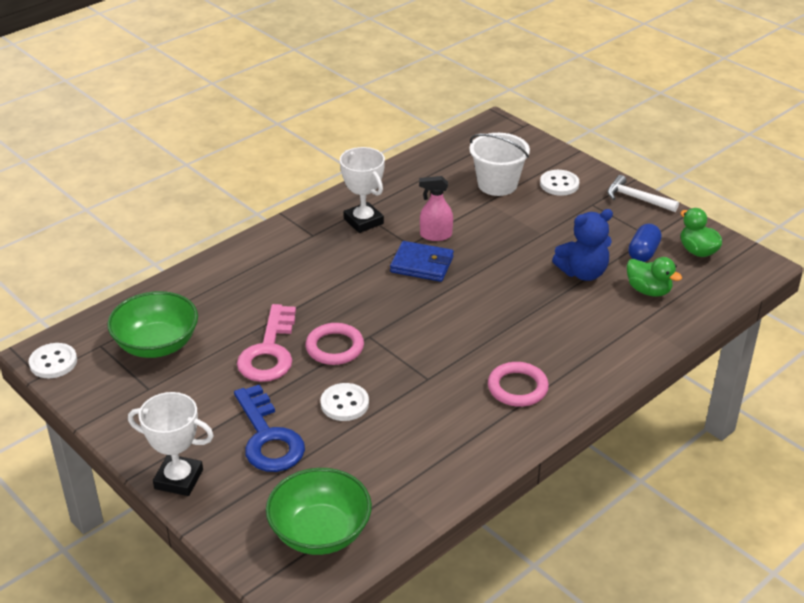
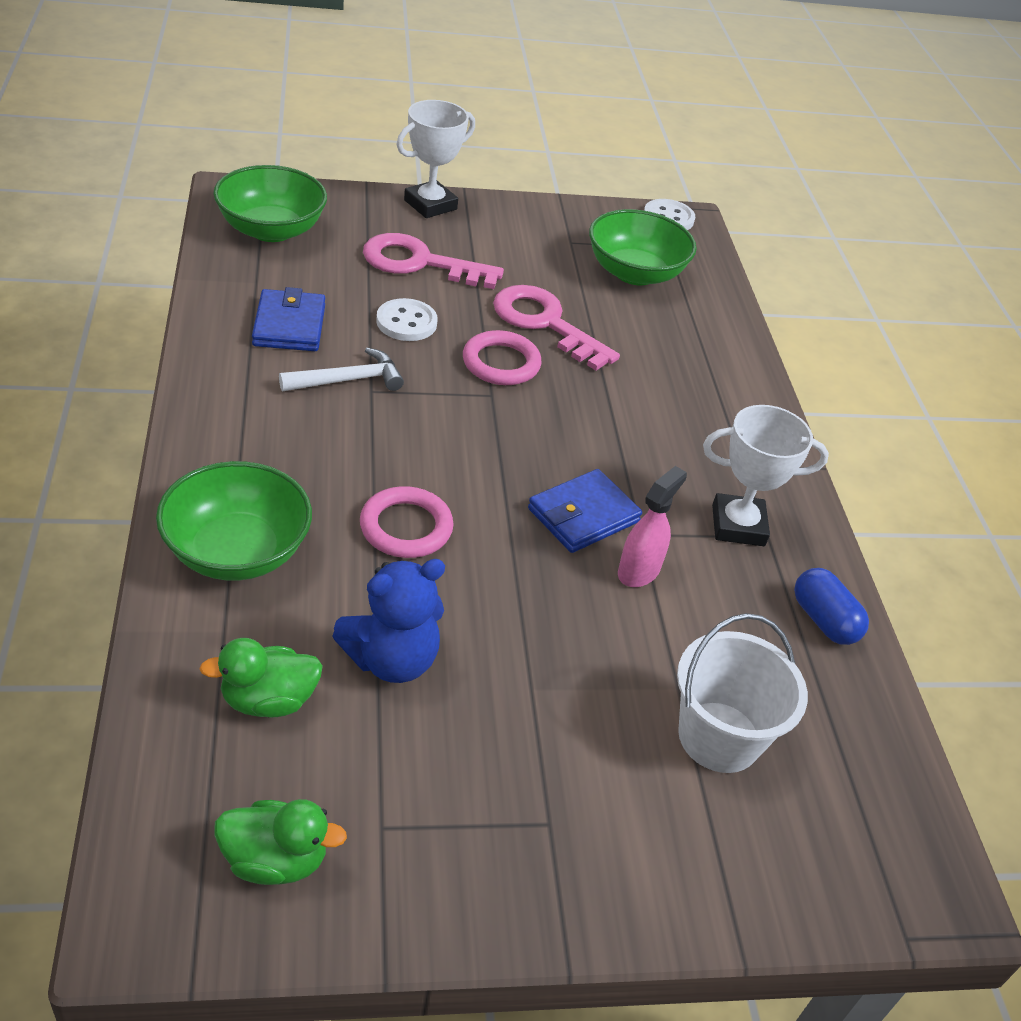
camera: 120 degrees right, 5 degrees up
(268, 438) = (419, 263): blue key -> pink key
(415, 447) = (289, 325): none -> blue wallet
(517, 388) = (269, 439): pink ring -> pink ring (406, 527)
(559, 184) = (651, 826): white button -> none
(583, 273) = (391, 659): blue teddy bear -> blue teddy bear turned 135 degrees counterclockwise
(598, 348) = (237, 551): none -> green bowl
(636, 199) = (504, 911): white hammer -> white hammer (348, 380)
(643, 253) = (354, 776): blue capsule -> blue capsule (823, 620)

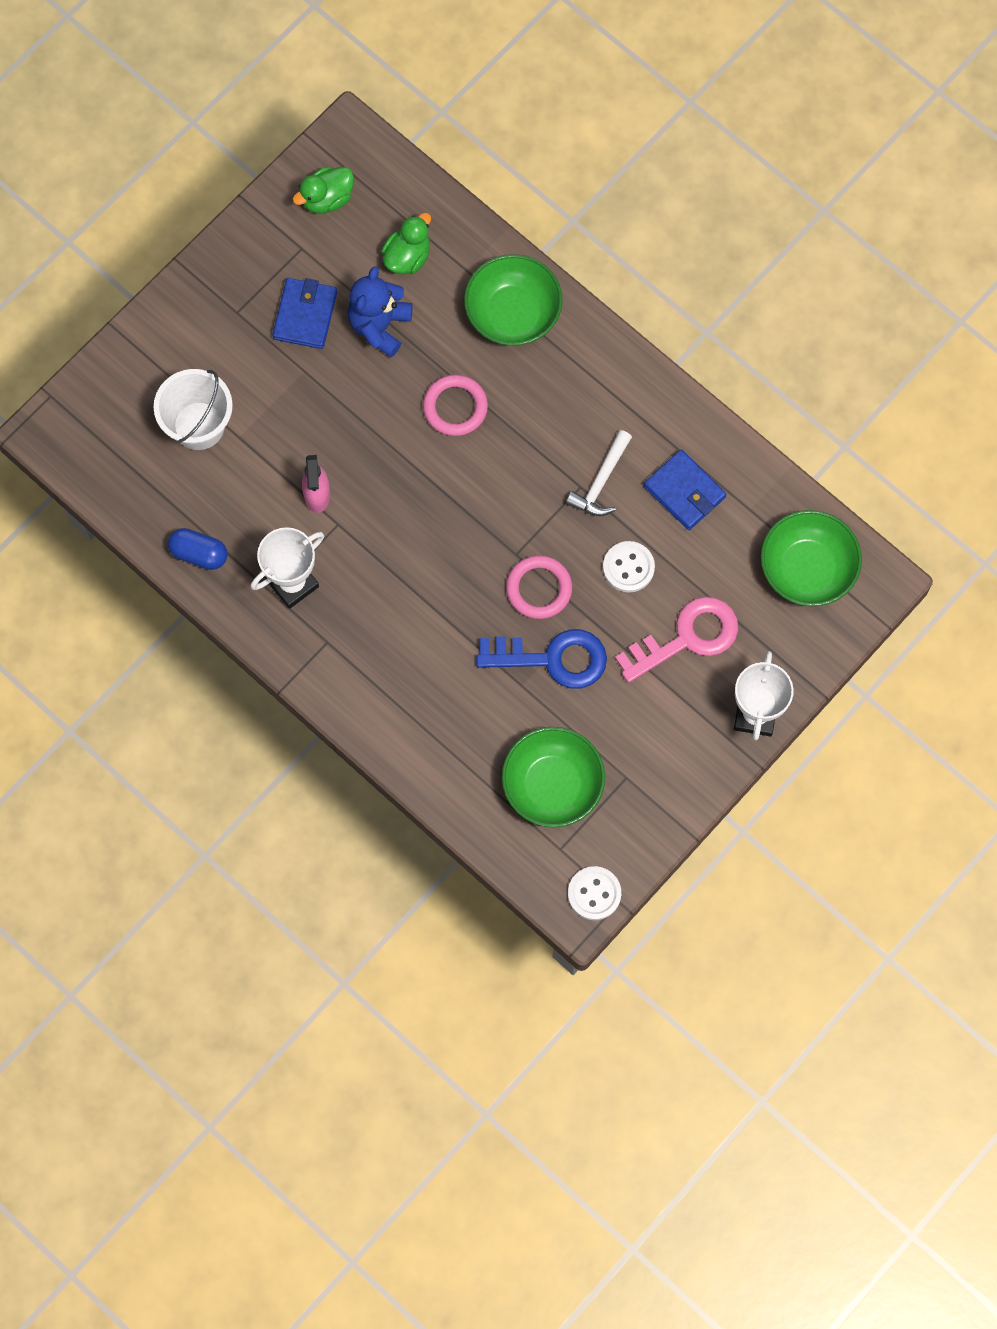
camera: 145 degrees right, 30 degrees up
(545, 323) = (553, 659): pink key -> blue key
(583, 515) = (378, 507): blue wallet -> blue wallet (305, 315)

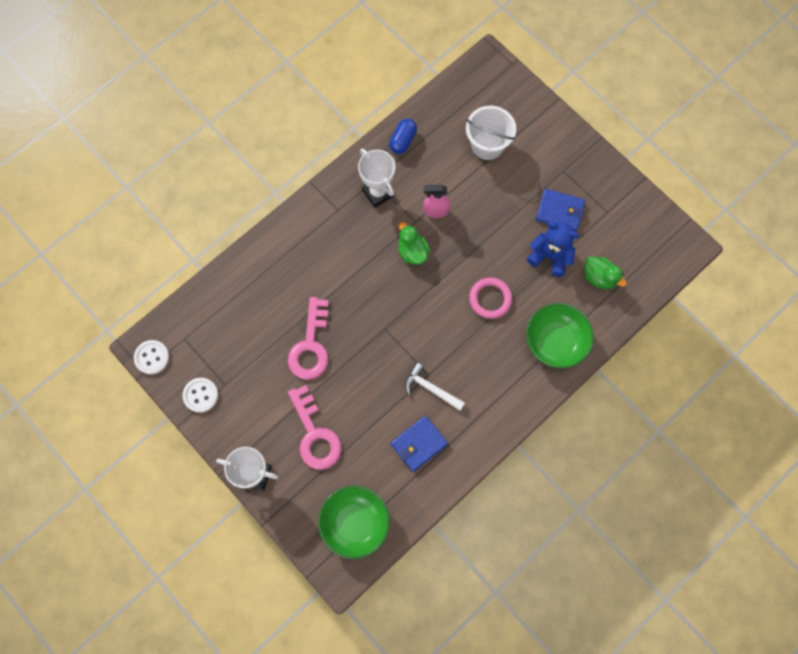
camera: 95 degrees right, 0 degrees up
(327, 199) = (642, 230): green duck -> green duck (412, 252)
(539, 589) = (359, 341): pink ring -> none
(552, 785) = (226, 338): green bowl -> none
(553, 659) = (310, 346): blue key -> pink key
(628, 567) = (368, 401): white button -> white button (200, 395)

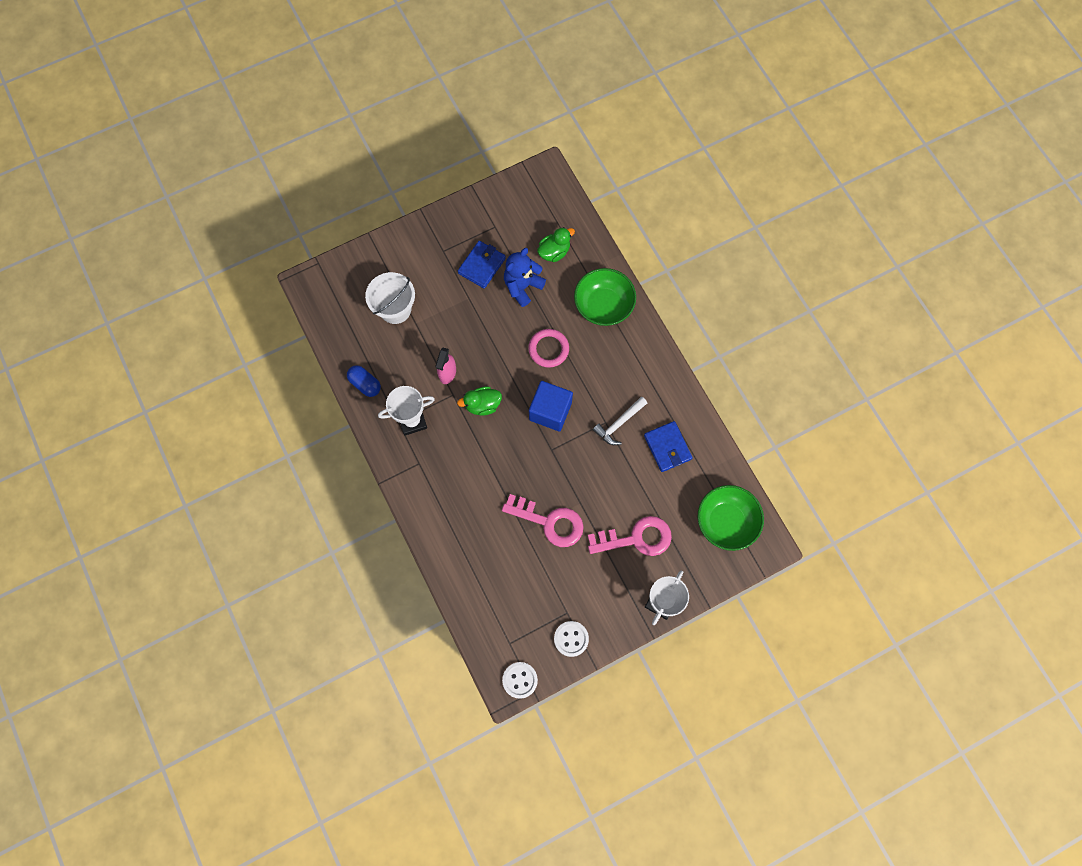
camera: 75 degrees left, 0 degrees up
(424, 317) = (550, 411): none -> blue cube

